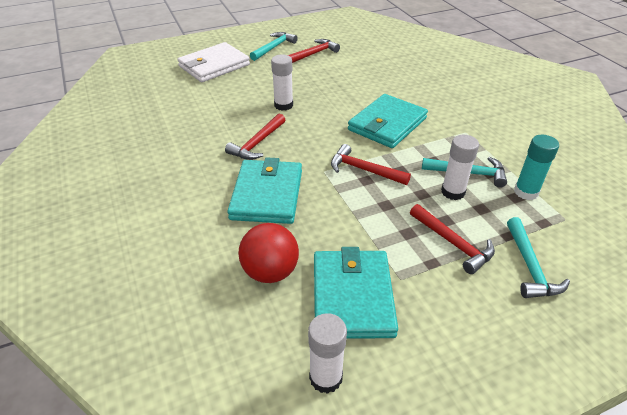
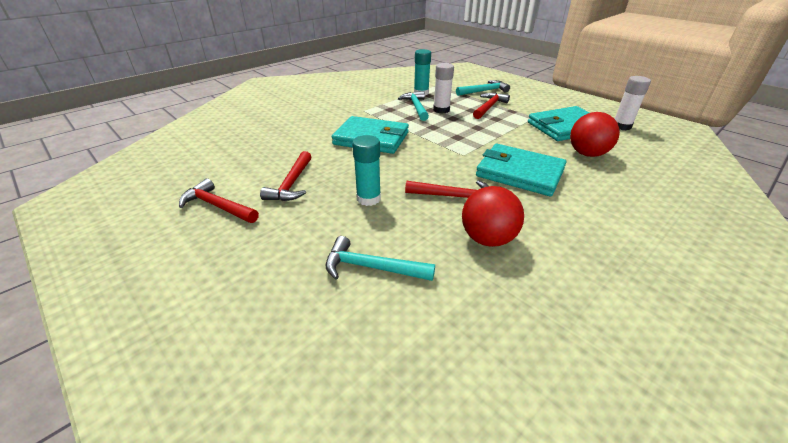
camera: 110 degrees left, 5 degrees down
(198, 142) = (487, 239): none -> red ball
(214, 65) = (271, 304): white wallet -> none
(267, 194) = (519, 173): turquoise wallet -> turquoise wallet turned 45 degrees clockwise
(274, 47) = (191, 250): turquoise hammer -> turquoise hammer (372, 267)
(283, 105) = (368, 198): white glue stick -> turquoise glue stick
(364, 170) = (446, 139): red hammer -> red hammer (292, 183)

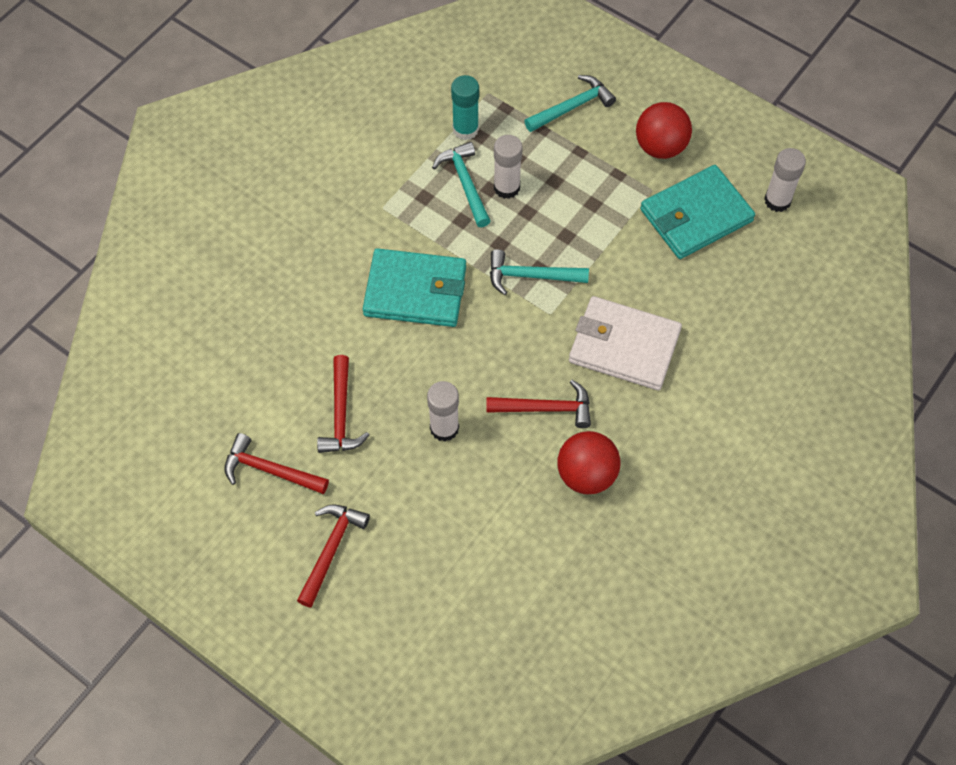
camera: 10 degrees left, 25 degrees up
(368, 198) = (444, 428): turquoise glue stick -> white glue stick
(372, 267) = (474, 535): turquoise hammer -> turquoise hammer (531, 276)
(489, 107) = (582, 166): red hammer -> red hammer (331, 550)
(519, 173) = (624, 346): turquoise wallet -> white wallet
(587, 154) = (716, 286): red ball -> red ball (660, 147)

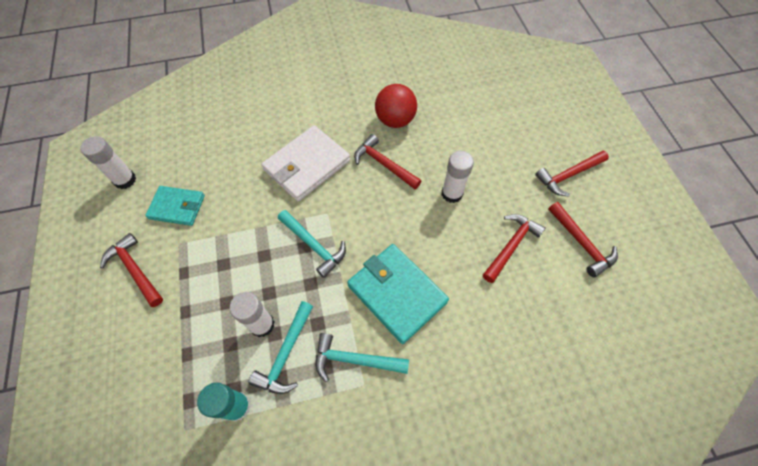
camera: 140 degrees left, 0 degrees up
(572, 107) = (145, 356): turquoise hammer -> turquoise hammer (355, 360)
(624, 346) = (307, 165): white wallet -> white wallet turned 75 degrees clockwise
(660, 147) = (135, 270): red ball -> red hammer
(696, 215) = (177, 207): turquoise wallet -> turquoise wallet, size x0.63

